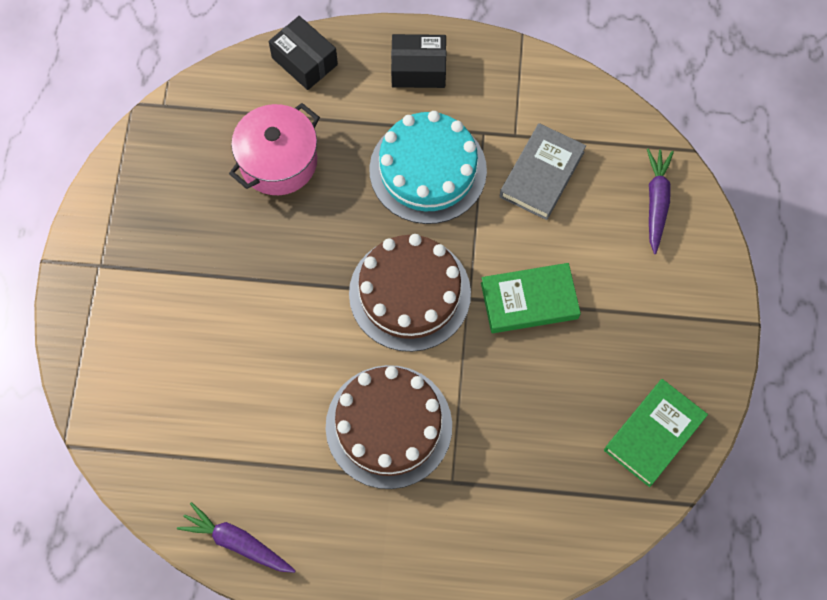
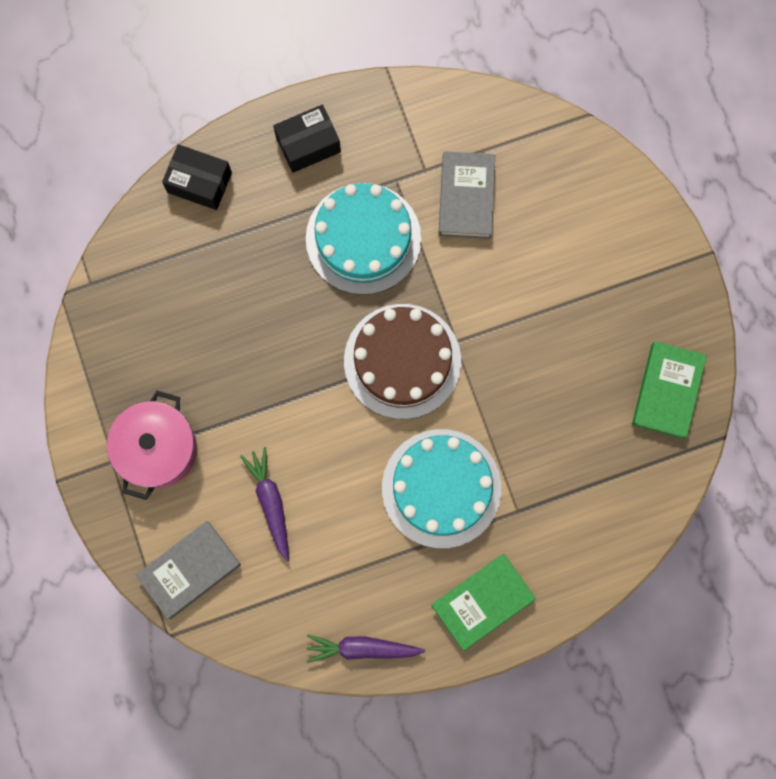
camera: 25 degrees left, 10 degrees up
(115, 394) = (189, 570): none -> grey book
(278, 161) = (224, 291): pink pot -> pink pot (157, 449)
(388, 426) = (441, 488): brown cake -> turquoise cake
(529, 301) = (509, 320): green book -> green book (482, 602)
(656, 202) = (578, 179): purple carrot -> purple carrot (270, 503)

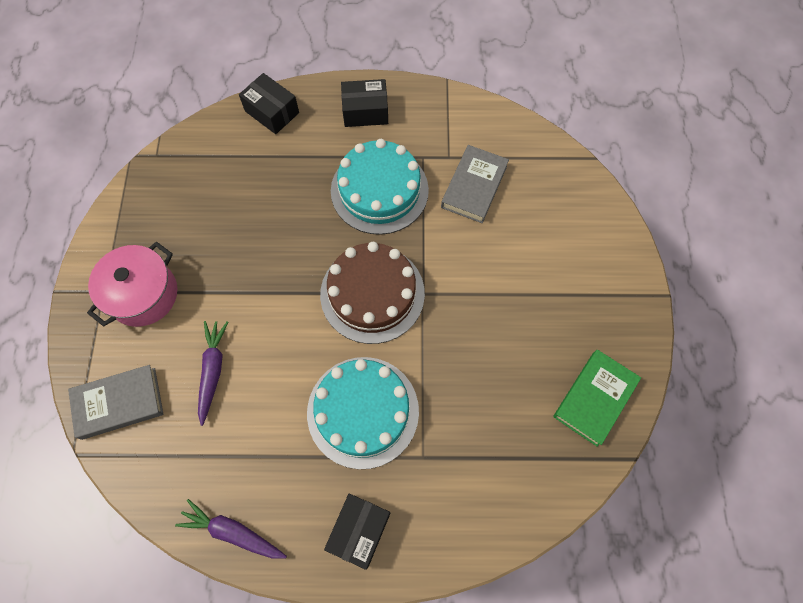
camera: 20 degrees right, 10 degrees down
(482, 602) = (359, 530): green book -> black box

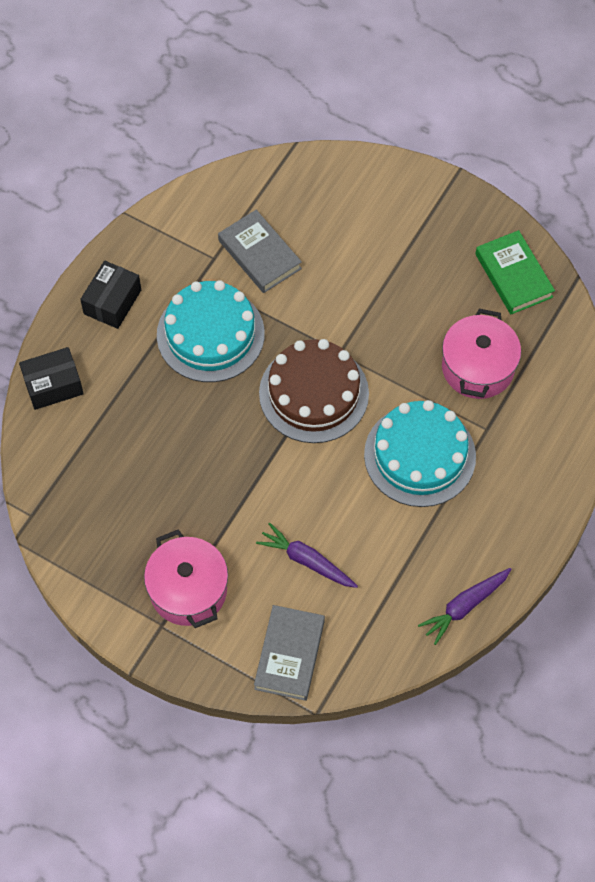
camera: 60 degrees left, 5 degrees down
(359, 530) = (519, 507): black box -> none
(480, 416) = (478, 368): none -> pink pot

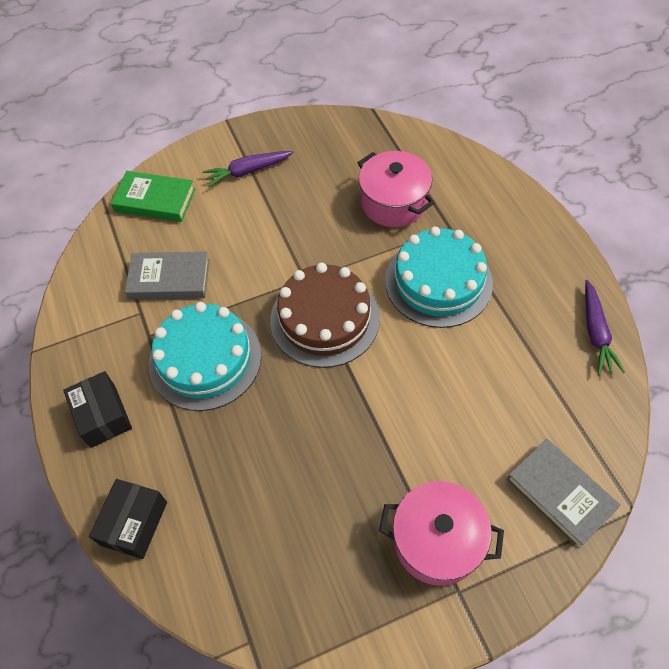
camera: 50 degrees left, 5 degrees down
(307, 561) = (476, 421): purple carrot -> purple carrot (248, 171)
(513, 275) = (338, 140): green book -> green book (155, 200)

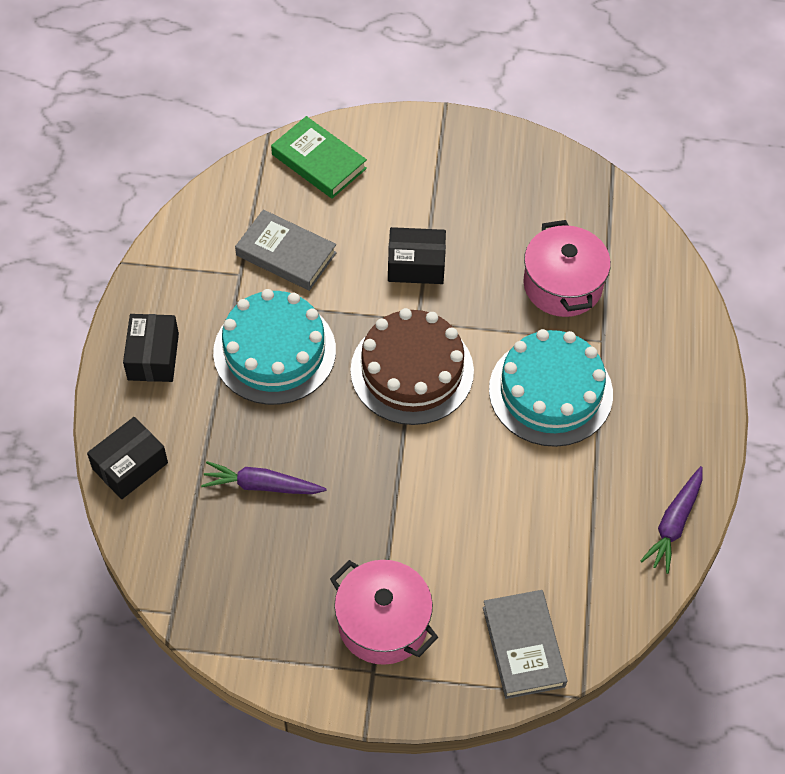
camera: 25 degrees right, 0 degrees up
(248, 171) = (432, 175): purple carrot -> purple carrot (262, 485)
(277, 239) = (416, 265): none -> black box

